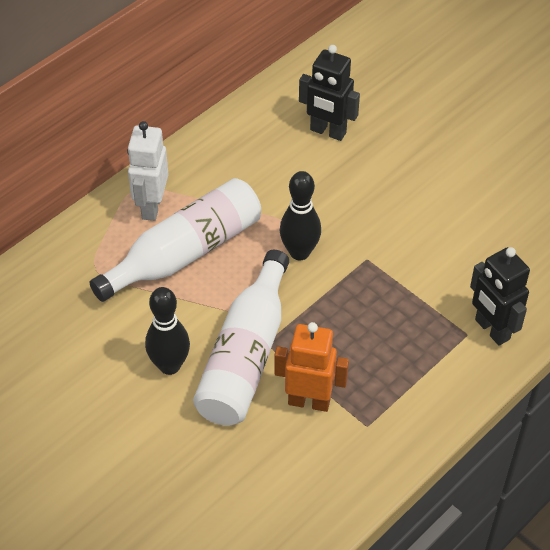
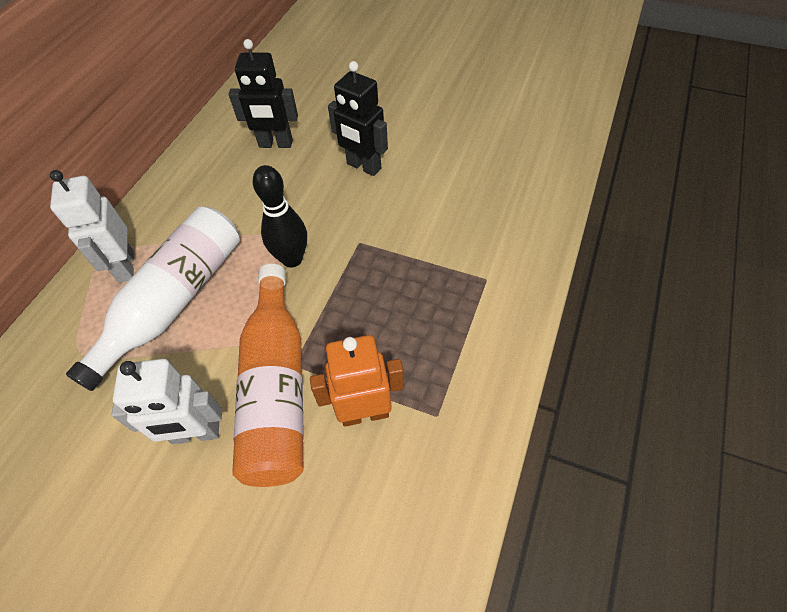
camera: 20 degrees left, 5 degrees up
(169, 365) = (196, 433): black bowling pin -> white robot
(245, 356) = (277, 388): white bottle -> orange bottle
(491, 330) = (506, 266): black robot -> black robot (363, 166)

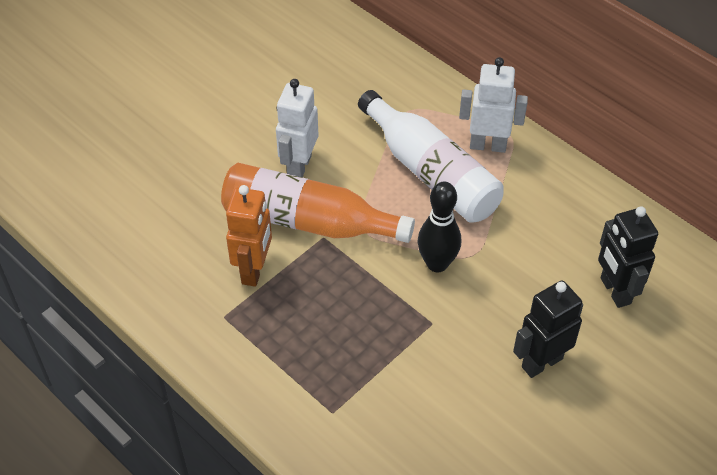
camera: 110 degrees right, 5 degrees down
(275, 144) = (615, 291): black robot -> black robot turned 45 degrees counterclockwise

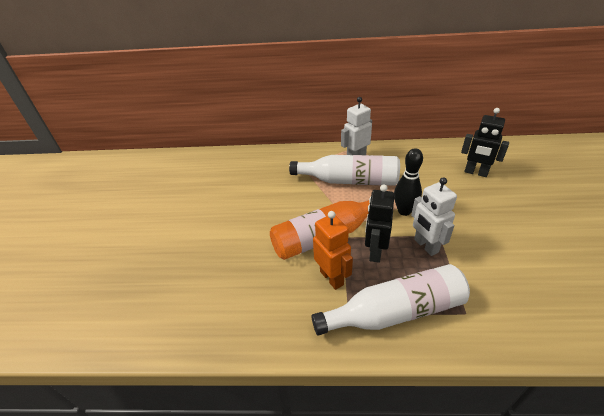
camera: 40 degrees left, 10 degrees down
(268, 352) = (395, 312): none -> white bottle
(299, 166) = (289, 217): white robot -> white robot (425, 246)
(541, 362) = (498, 216): black robot -> black robot (375, 252)

